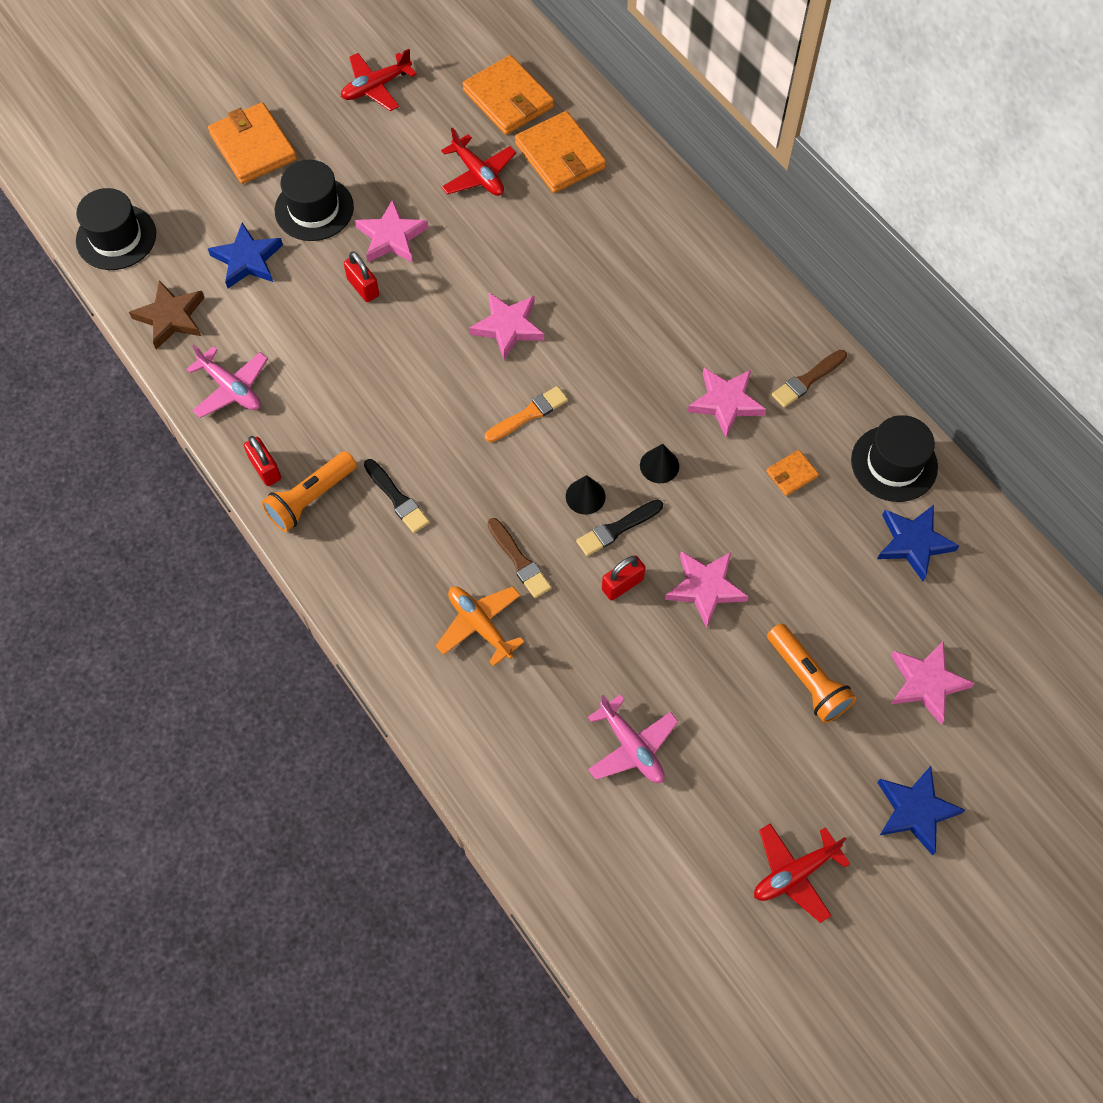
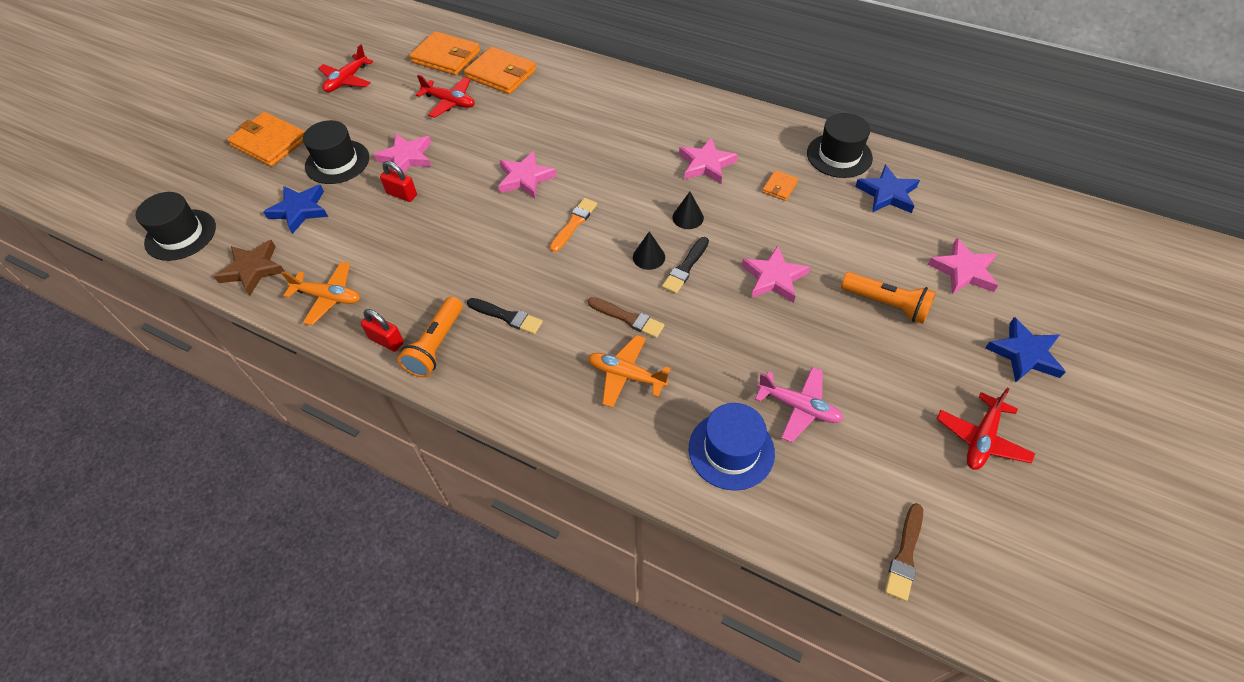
camera: 25 degrees left, 10 degrees down
(231, 388) = (328, 297): pink plane -> orange plane
(535, 756) = (731, 450): none -> blue hat
(622, 584) = (714, 301): red padlock -> none
(807, 380) = (749, 132): brown brush -> brown brush (905, 555)

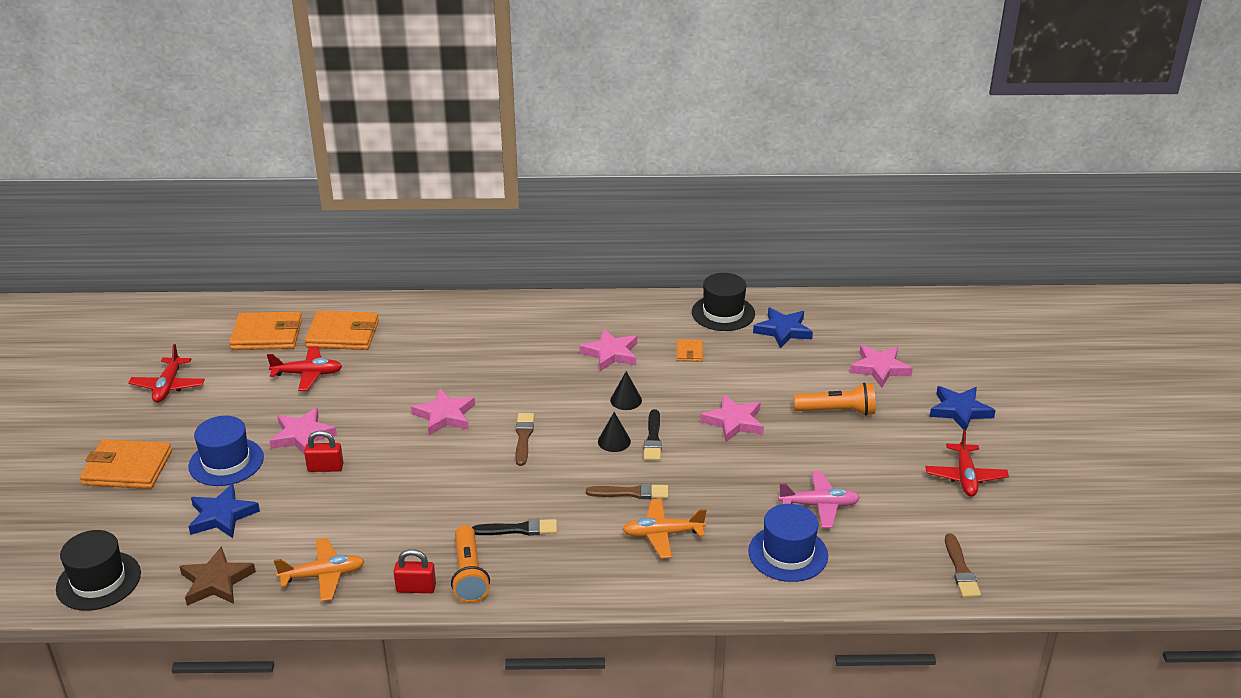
camera: 30 degrees left, 20 degrees down
(337, 162) = (226, 462): black hat -> blue hat
(574, 223) = (523, 437): orange brush -> brown brush

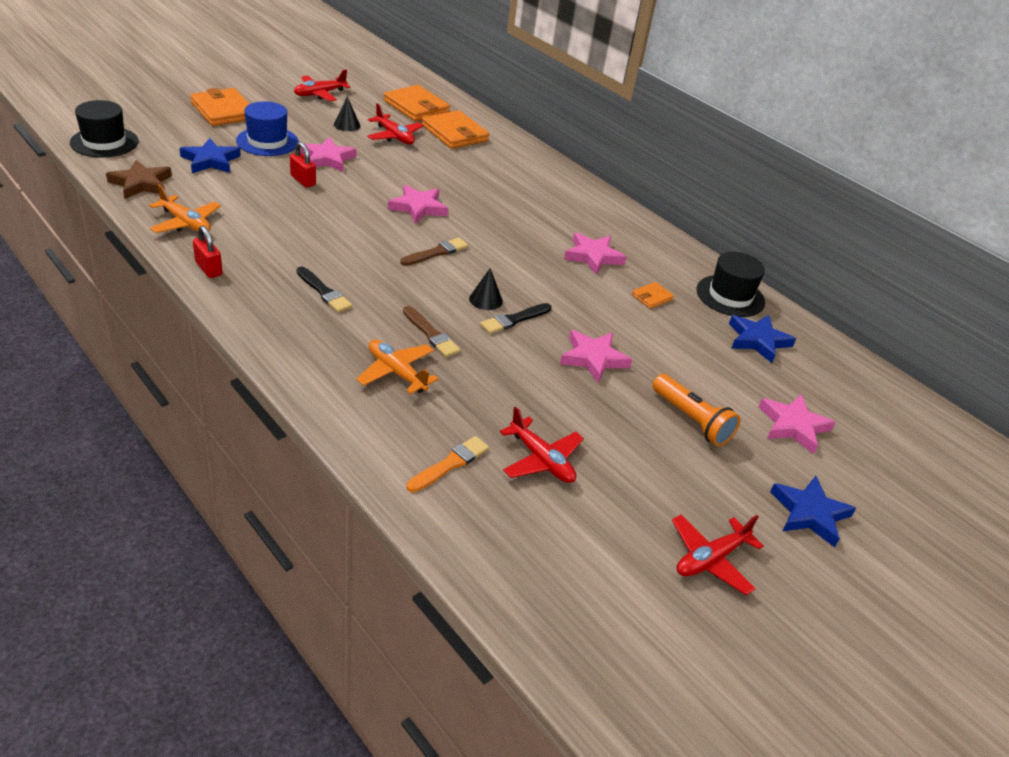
camera: 45 degrees right, 5 degrees up
(469, 574) = (247, 287): orange flashlight -> none
(626, 400) = (545, 286): black cone -> black cone (347, 125)
(788, 553) = (450, 464): blue hat -> orange brush
(819, 505) = (541, 460): pink plane -> red plane
(961, 569) = (558, 613): brown brush -> none

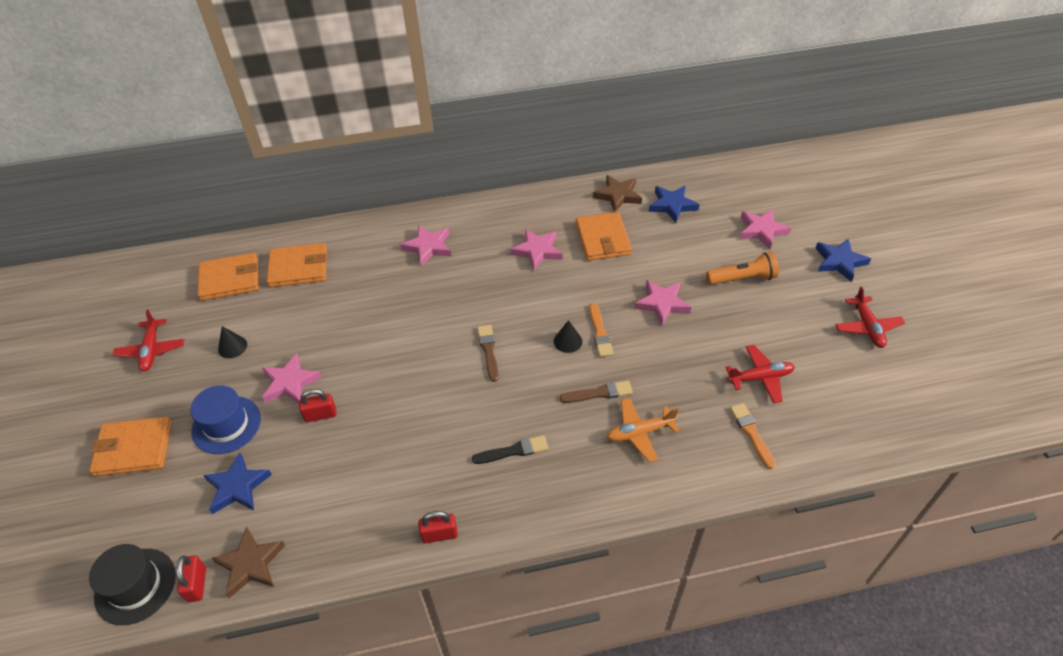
camera: 55 degrees left, 10 degrees up
(114, 166) = (197, 584): none -> red padlock
(186, 223) = (350, 537): orange plane -> none
(394, 136) = (278, 315): red plane -> none
(418, 207) = (413, 339): pink star -> pink star (428, 247)
(514, 320) = (600, 333): black brush -> orange brush
(652, 297) = (602, 239): orange wallet -> orange wallet, size x2.07
(730, 296) = (618, 195): black hat -> brown star

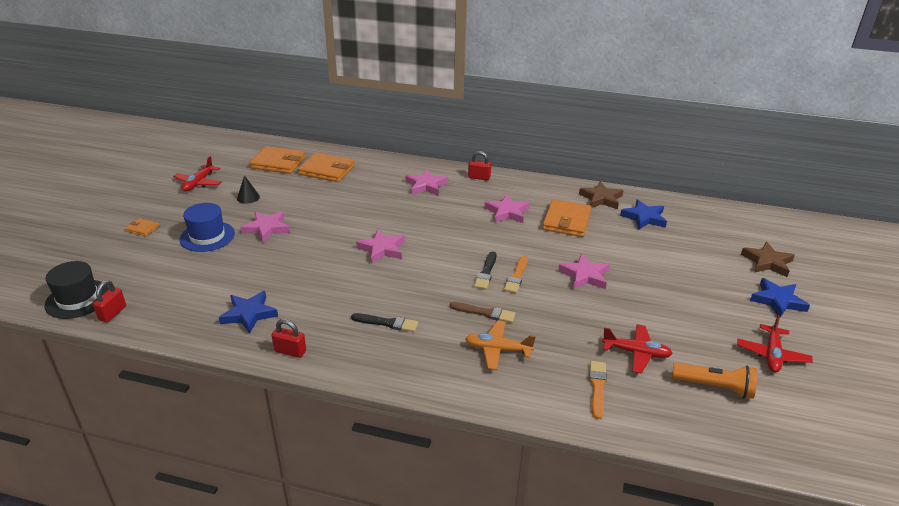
camera: 25 degrees right, 15 degrees down
(134, 448) = (142, 229): orange wallet -> orange wallet, size x0.48
(237, 486) = (184, 271): blue star -> blue star (249, 314)
(250, 564) = (153, 316): brown star -> brown star (767, 262)
(320, 415) = (270, 252): red padlock -> red padlock (479, 177)
(488, 350) = (419, 257): brown brush -> none
(567, 341) = (486, 272): black cone -> black brush
(742, 278) = (671, 282): orange flashlight -> orange flashlight (714, 387)
(762, 230) = (715, 257): pink star -> pink star (382, 249)

